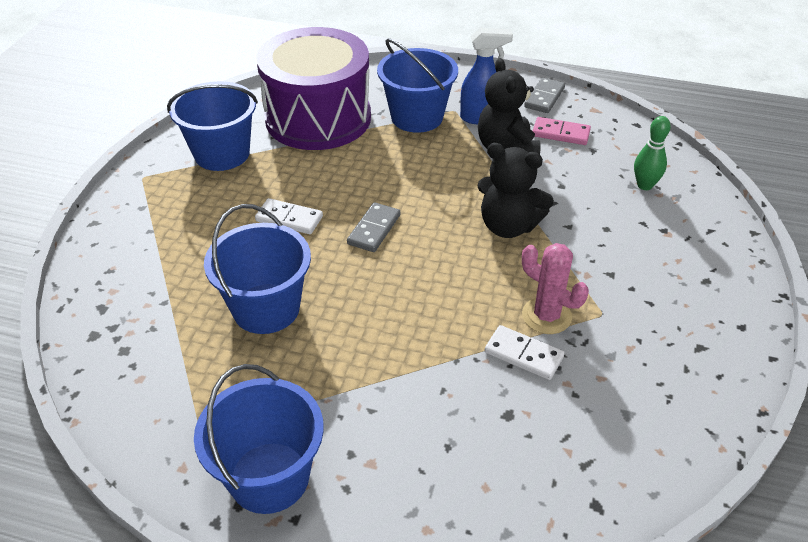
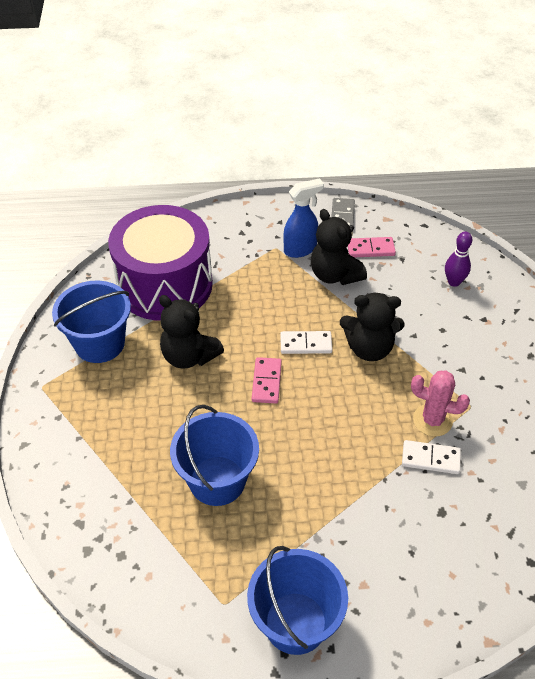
camera: 20 degrees left, 5 degrees up
(289, 219) = (192, 392): white domino -> white domino (306, 344)
(305, 186) = (189, 356): none -> black teddy bear
(374, 229) = (266, 382): grey domino -> pink domino
(417, 117) = (248, 262): blue bucket -> none
(644, 185) = (454, 282): green bowling pin -> purple bowling pin

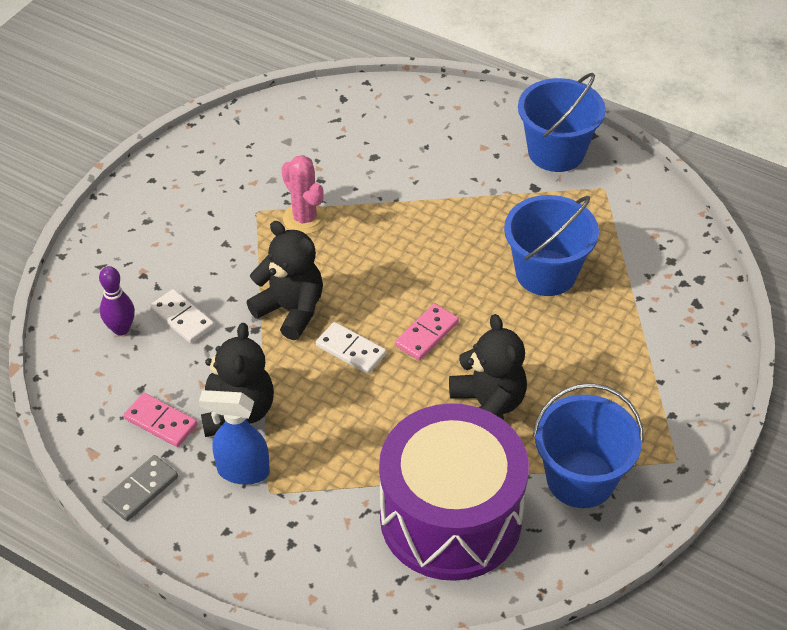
camera: 145 degrees left, 0 degrees up
(430, 458) = (340, 193): white domino -> white domino (182, 318)

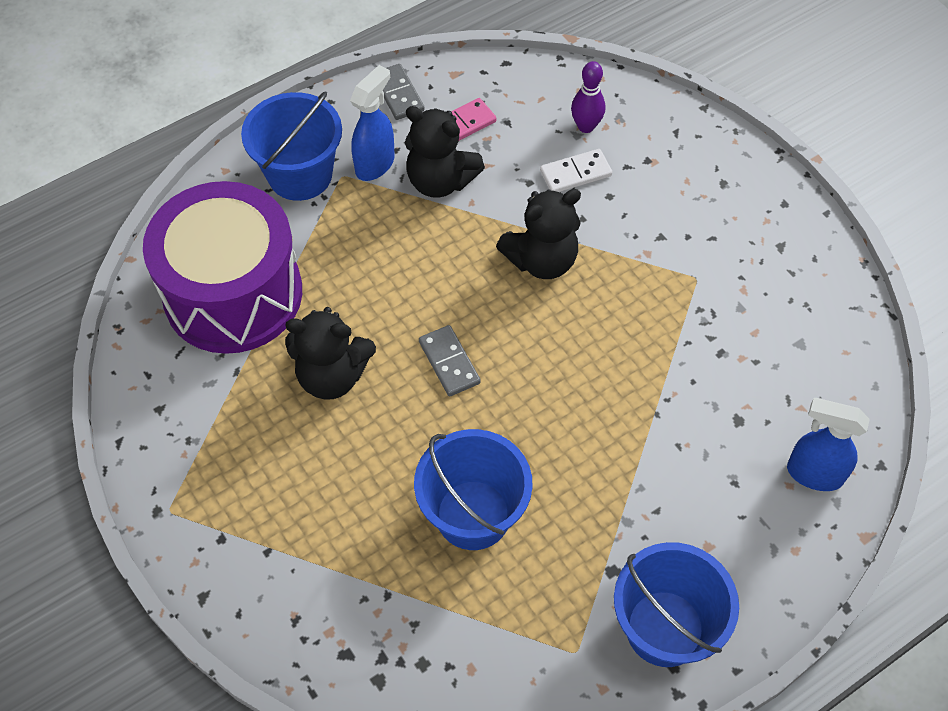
camera: 115 degrees right, 10 degrees up
(304, 219) = (665, 316): pink cactus -> none
(351, 350) = (464, 291): white domino -> none
(394, 111) = (813, 474): none -> blue spray bottle
(426, 334) = (449, 362): pink domino -> grey domino
(580, 479) = (204, 415): blue bucket -> blue bucket (300, 175)

